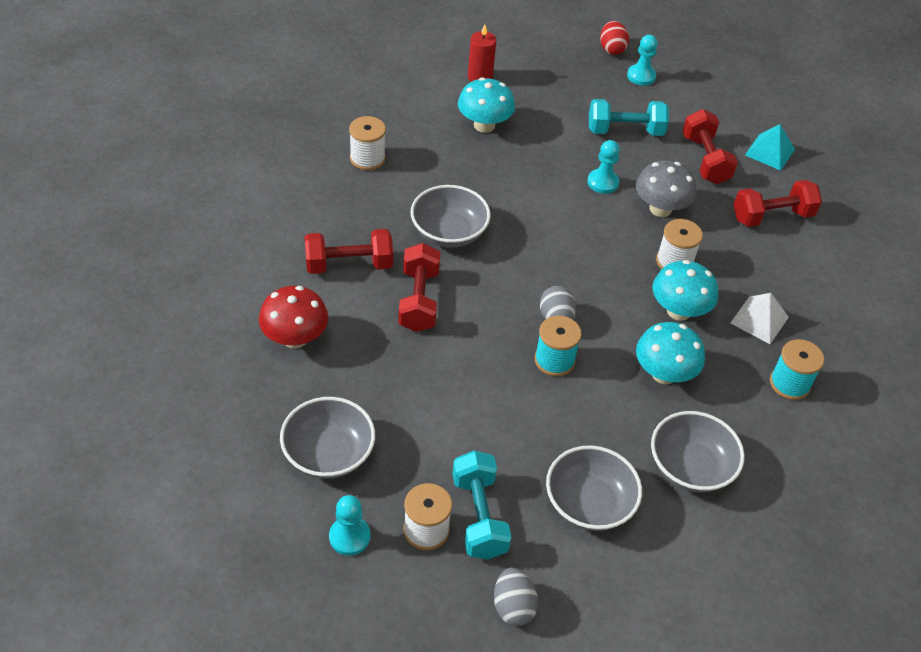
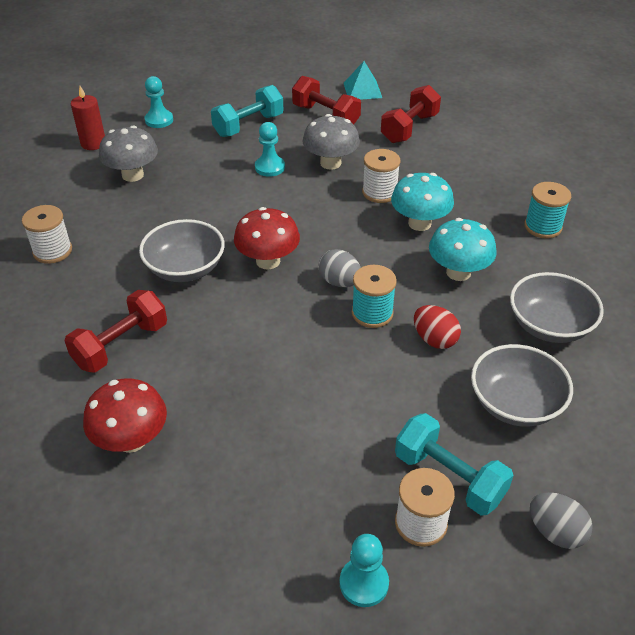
camera: 35 degrees left, 5 degrees down
(328, 453) = (267, 521): grey bowl -> none
(419, 300) = (214, 336): red dumbbell -> none
(484, 125) = (133, 175): turquoise mushroom -> grey mushroom
(517, 265) = (268, 261): none -> red mushroom
(612, 49) = (180, 78): red egg -> red egg (434, 339)
(641, 76) = (221, 85): turquoise pawn -> turquoise pawn (159, 120)
(759, 320) = (477, 197): white pyramid -> none

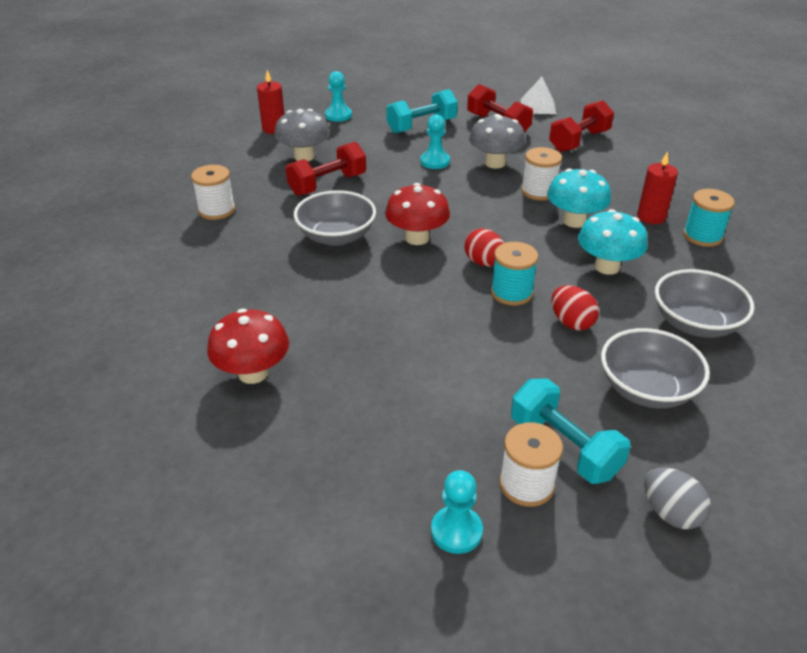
camera: 10 degrees right, 5 degrees down
(121, 345) = (261, 293): red dumbbell -> red dumbbell (327, 184)
(339, 282) = (484, 263): grey egg -> red egg
(362, 90) = (538, 106): turquoise pyramid -> white pyramid
(492, 210) = (651, 217): none -> red candle

